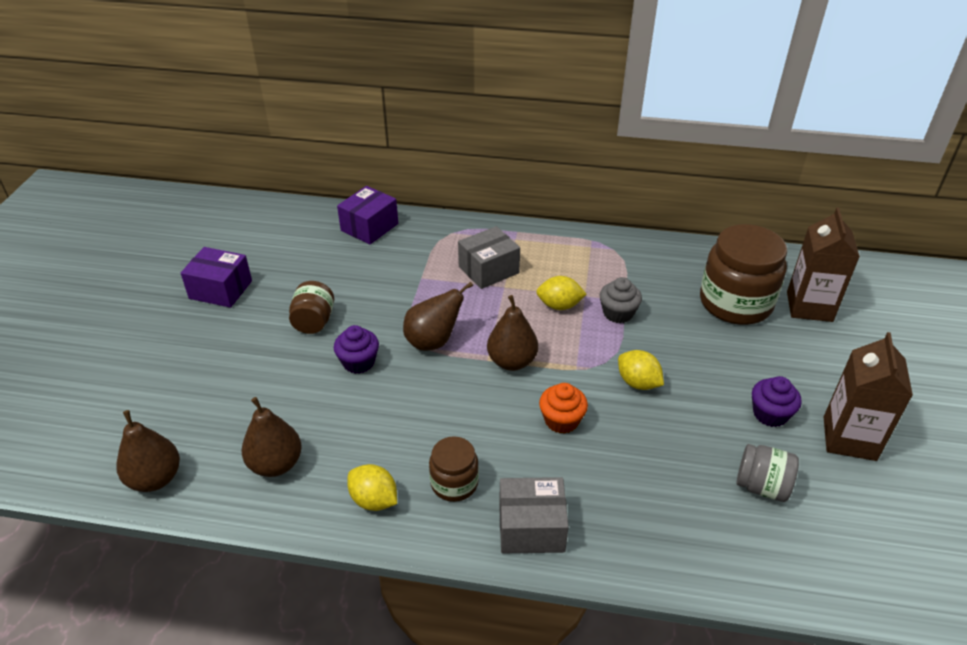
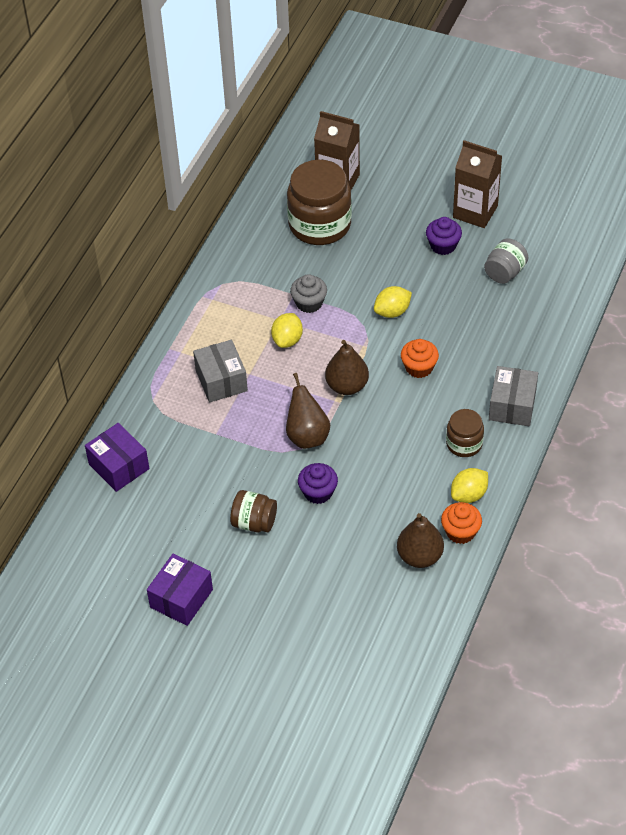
camera: 75 degrees left, 10 degrees up
(155, 478) = (415, 640): brown pear -> none
(315, 500) = (460, 532): none -> orange cupcake

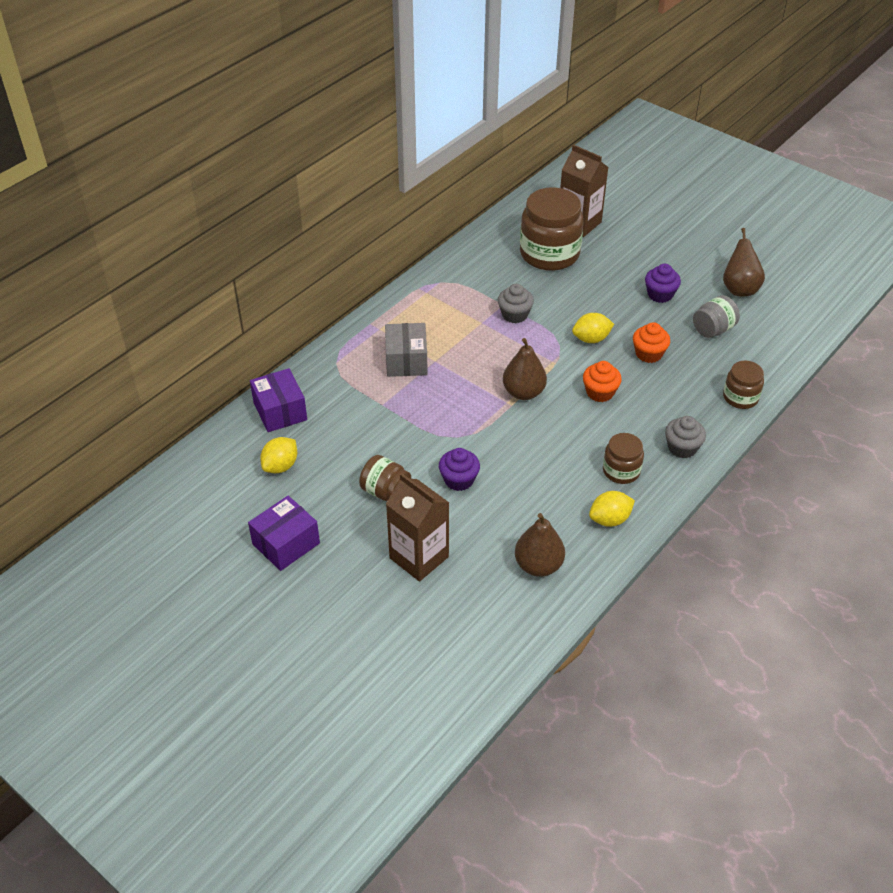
camera: 15 degrees right, 5 degrees down
(287, 340) = (482, 341): yellow lemon -> yellow lemon (280, 466)
(307, 436) = (468, 427): brown pear -> brown pear (739, 289)
(460, 532) = (589, 552): orange cupcake -> orange cupcake (648, 354)
(475, 212) = (701, 273): brown carton -> brown carton (419, 557)
(512, 406) = (682, 448): grey box -> grey cupcake
(550, 339) = (740, 397): none -> brown jar

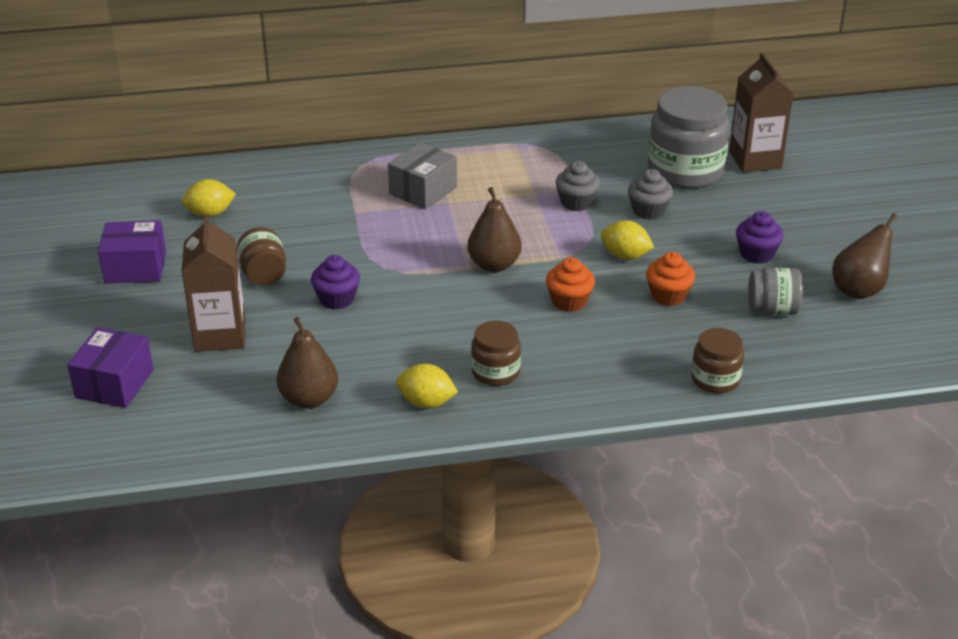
camera: 40 degrees right, 10 degrees down
(280, 411) = (266, 176): purple box -> purple box (114, 384)
(549, 254) = (685, 171): brown jar -> grey jar
(682, 448) = (586, 387): grey cupcake -> grey cupcake (648, 211)

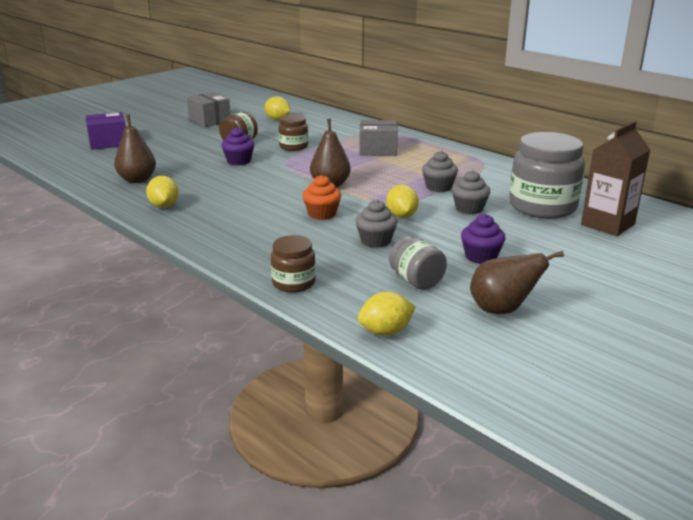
camera: 55 degrees right, 10 degrees down
(135, 268) = (209, 120): purple box -> grey box
(220, 335) = (173, 149): brown carton -> none
(495, 372) = (216, 214): brown jar -> brown jar (293, 147)
(668, 295) = (376, 241): orange cupcake -> grey cupcake
(848, 364) = (385, 331): none -> yellow lemon

